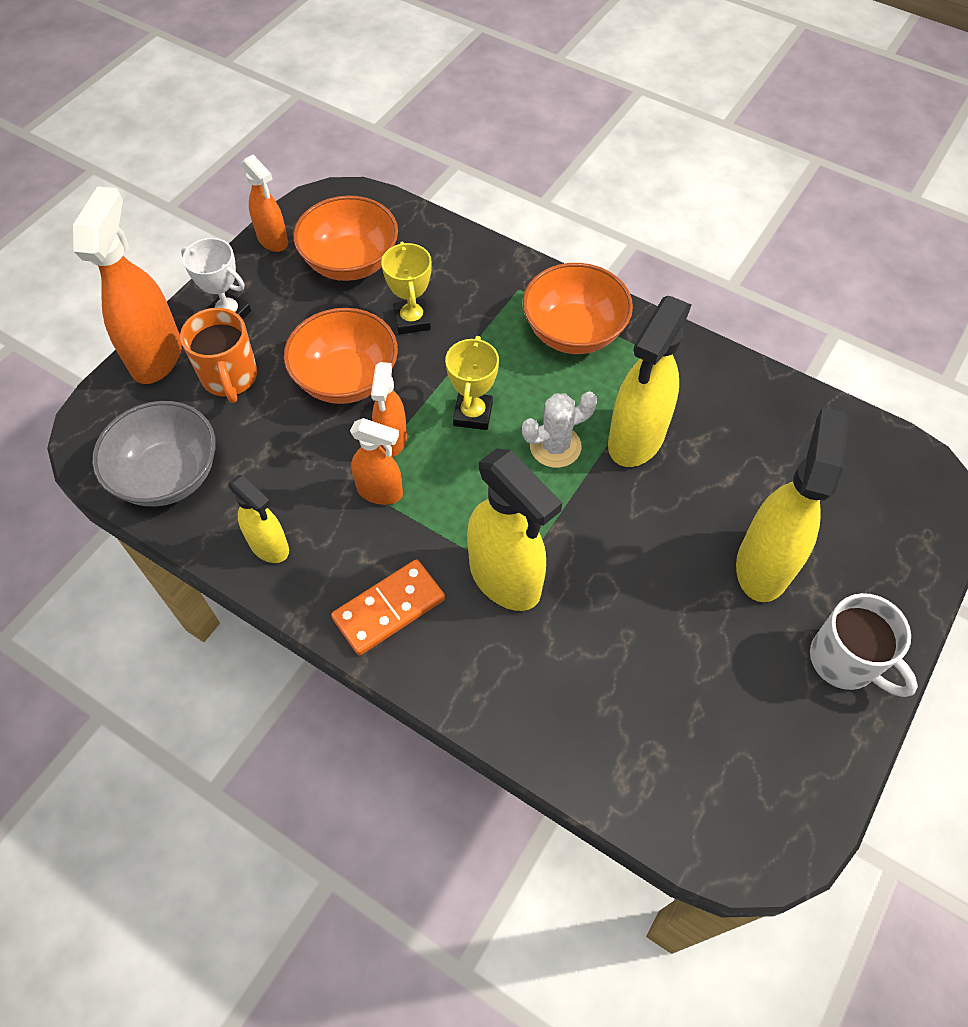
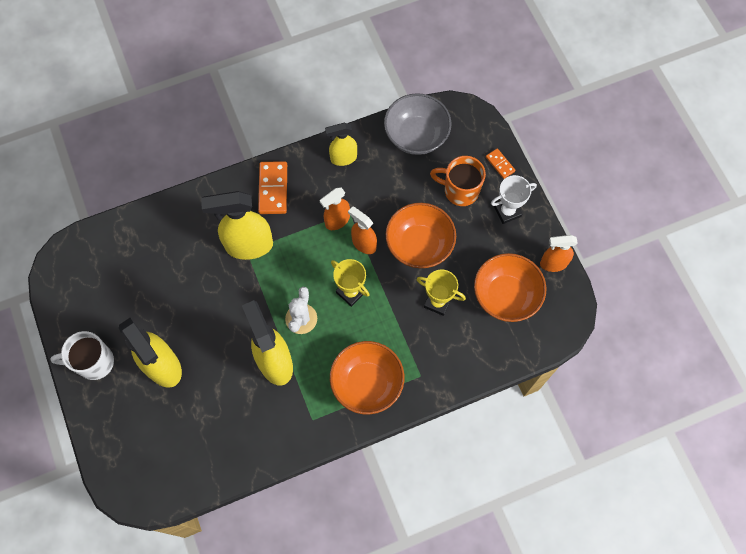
camera: 125 degrees right, 10 degrees up
(157, 356) = (500, 164): orange spray bottle -> orange domino

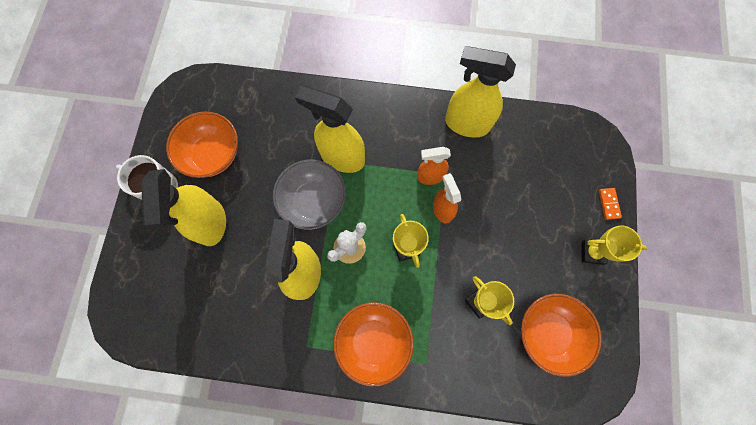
camera: 30 degrees right, 5 degrees up
(273, 189) = (390, 119): orange domino -> none
(343, 158) = (466, 124): yellow spray bottle -> yellow spray bottle, size x1.71
(416, 136) = (543, 137): grey bowl -> grey bowl (313, 201)
(419, 245) = (492, 239): orange bowl -> orange bowl (212, 154)
(460, 190) = (557, 208): orange mug -> none
(507, 211) = (592, 252): white trophy -> yellow trophy
(553, 263) = (611, 327): orange spray bottle -> none

